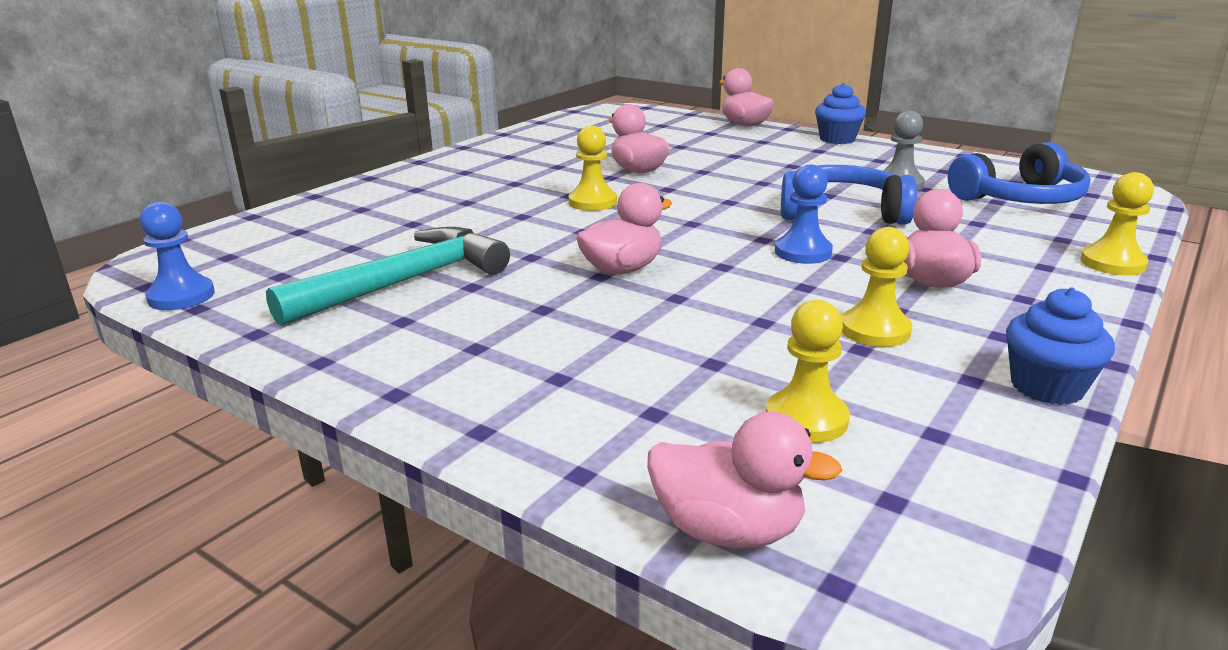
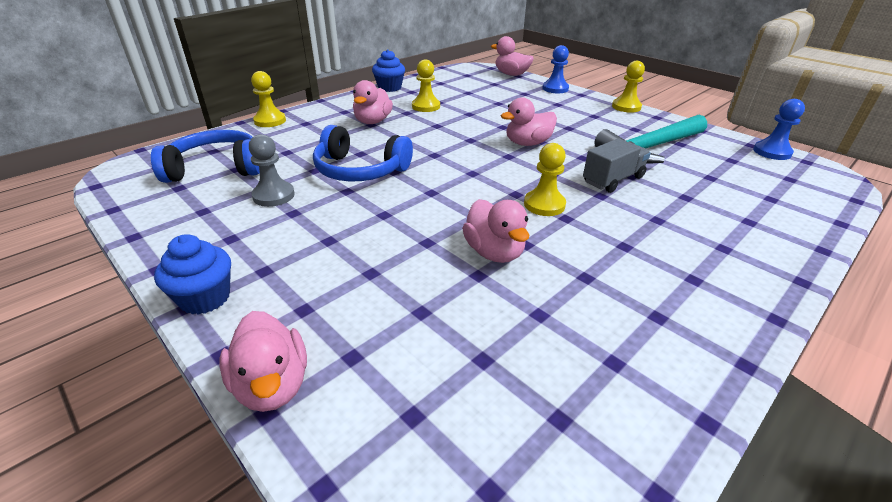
camera: 170 degrees left, 10 degrees up
(498, 232) = (613, 180): none -> grey truck
(803, 252) = (419, 143): blue pawn -> blue pawn (555, 89)
(806, 419) = (476, 88): yellow pawn -> yellow pawn (626, 107)

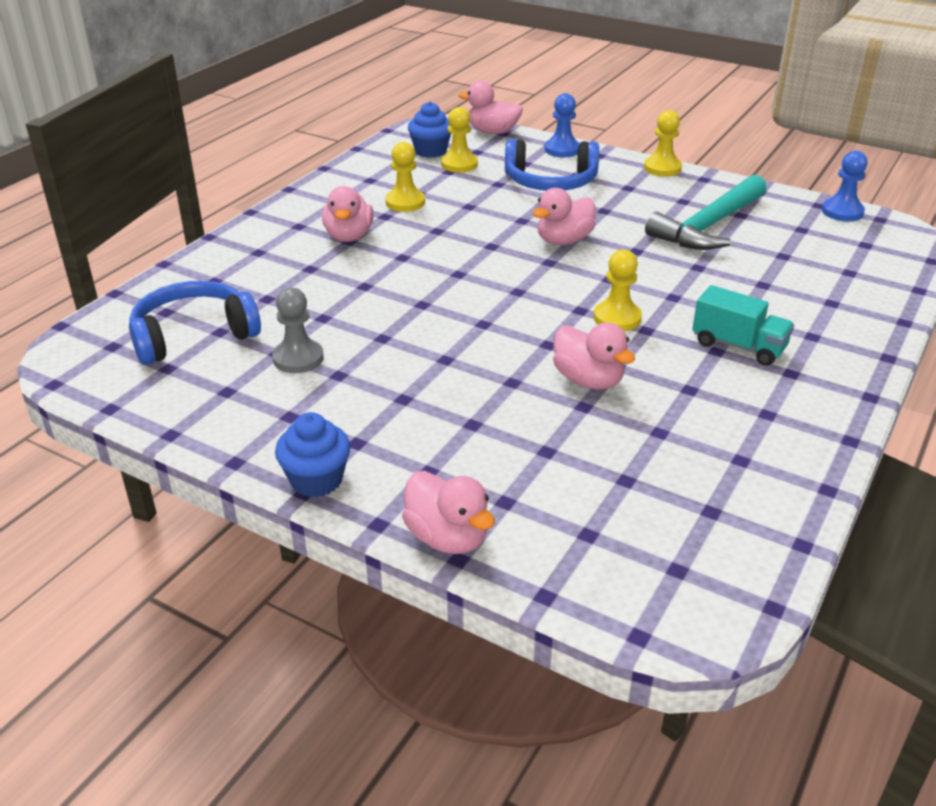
camera: 15 degrees left, 0 degrees up
(270, 121) = (205, 255): yellow pawn -> yellow pawn (459, 164)
(360, 170) = (380, 309): blue headphones -> blue headphones (550, 182)
(389, 88) = (335, 177): blue cupcake -> blue cupcake (430, 151)
(613, 180) = (680, 275): grey truck -> none
(647, 245) = (738, 346): none -> turquoise truck

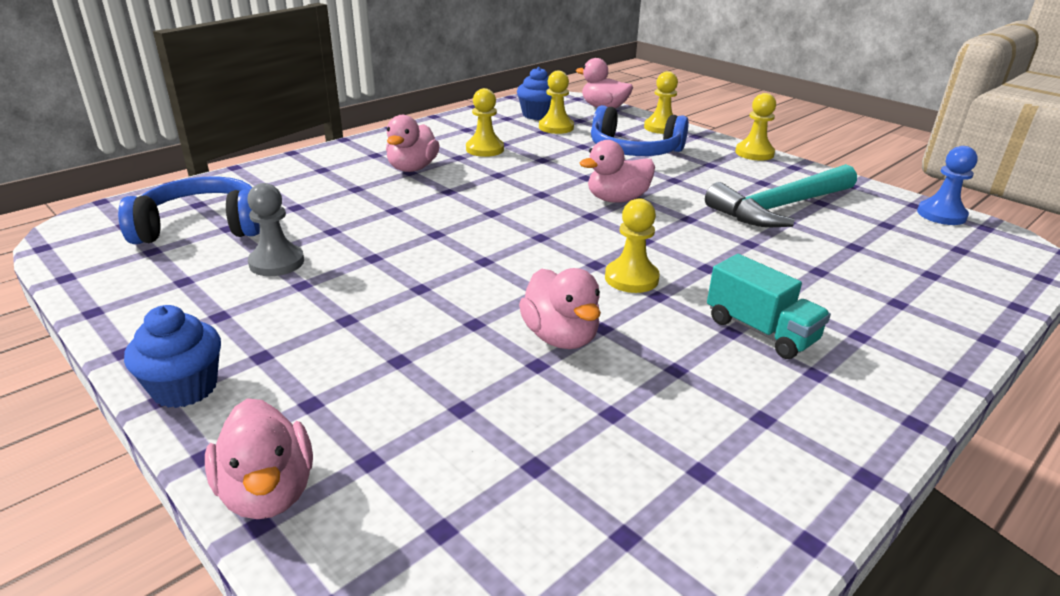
camera: 15 degrees right, 5 degrees down
(562, 150) = (661, 128): blue pawn -> yellow pawn

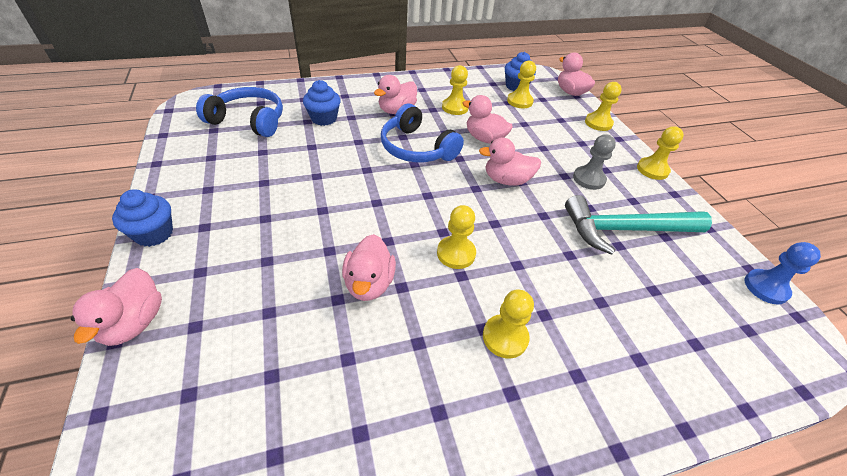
camera: 25 degrees right, 15 degrees up
(276, 262) = (264, 161): grey pawn -> grey pawn (589, 179)
(318, 199) = (324, 118): none -> blue cupcake
(551, 169) = (484, 138): none -> pink duck
(634, 150) = (558, 139): blue headphones -> blue headphones (417, 148)
(760, 331) = (505, 337): turquoise truck -> yellow pawn

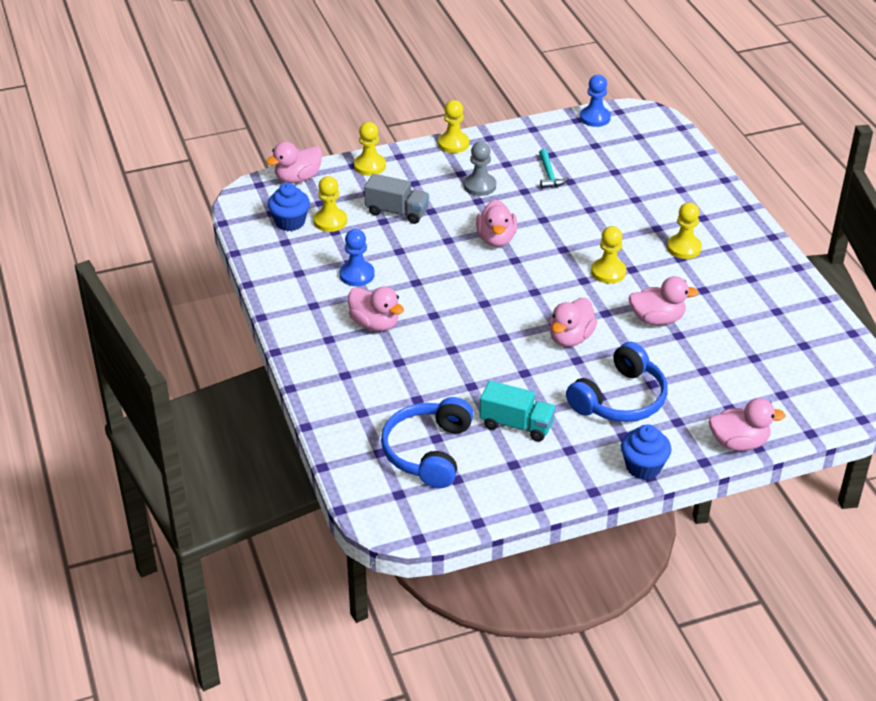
camera: 90 degrees left, 5 degrees down
(254, 164) = (516, 425): none -> turquoise truck
(324, 118) = (408, 385): blue cupcake -> none
(417, 148) = (454, 302): blue headphones -> blue headphones (620, 399)
(455, 107) = (357, 275): yellow pawn -> blue pawn
(484, 138) = (422, 252): pink duck -> pink duck (570, 338)
(537, 131) = (397, 212): none -> grey truck
(625, 230) = (549, 175): turquoise hammer -> turquoise hammer, size x0.47

